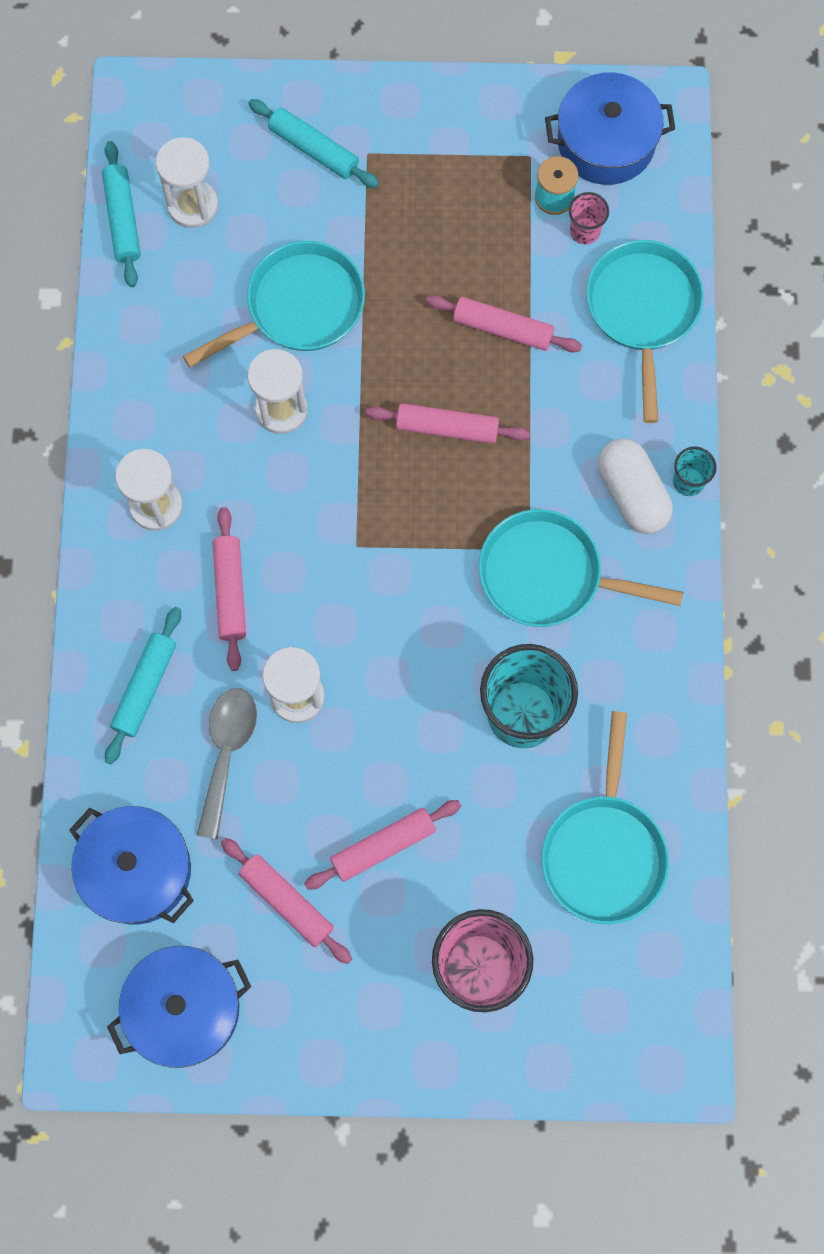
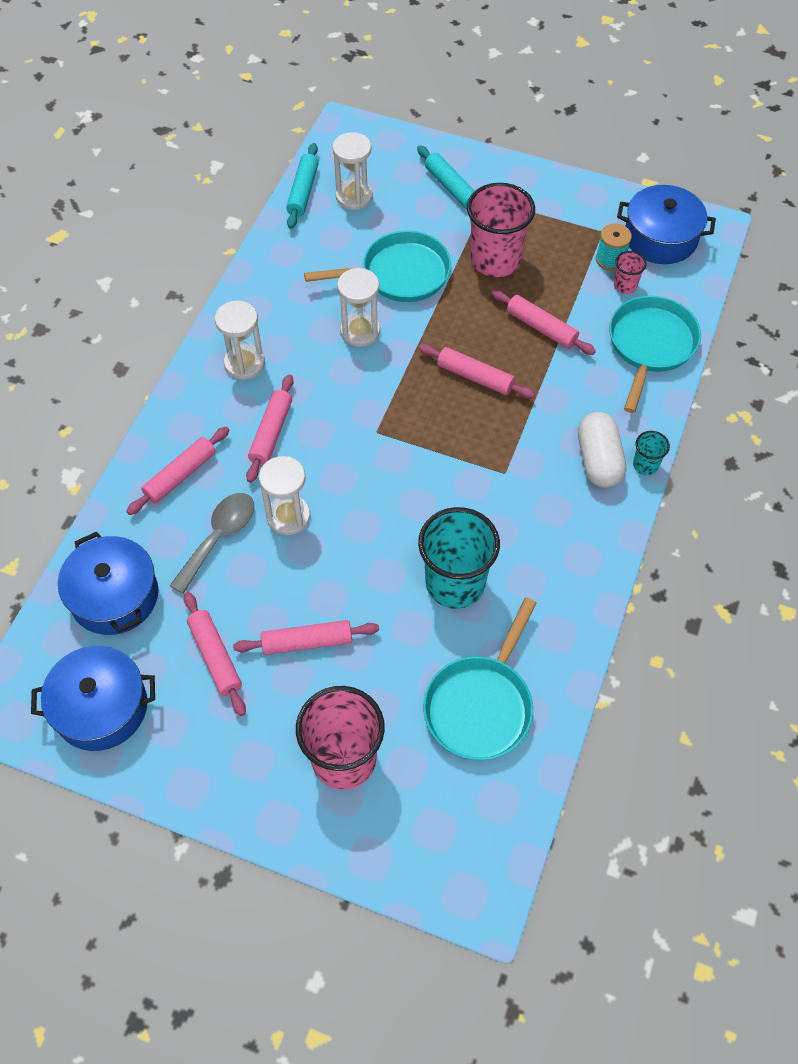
camera: 20 degrees right, 15 degrees down
(145, 687) = (180, 475): turquoise rolling pin -> pink rolling pin
(411, 245) = (495, 260): none -> pink cup
(548, 575) = (512, 494): turquoise pan -> none

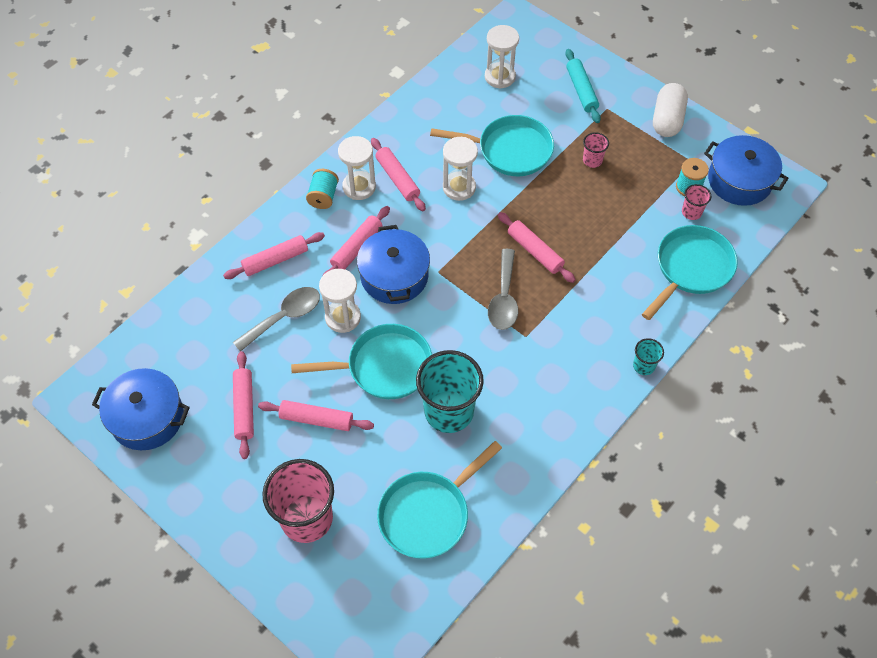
camera: 20 degrees right, 0 degrees up
(114, 596) = (190, 337): blue pot -> blue pot (394, 276)
(207, 386) = (323, 196): none -> turquoise spool
(303, 191) = (461, 62): turquoise rolling pin -> none
(360, 557) = (384, 367): none -> turquoise pan
(463, 439) = (504, 298): none -> grey spoon
(495, 260) = (592, 160): pink cup -> pink cup, size x0.46
(541, 328) = (606, 227): pink rolling pin -> pink rolling pin (397, 179)
(598, 460) = (606, 350): white capsule -> white capsule (667, 120)

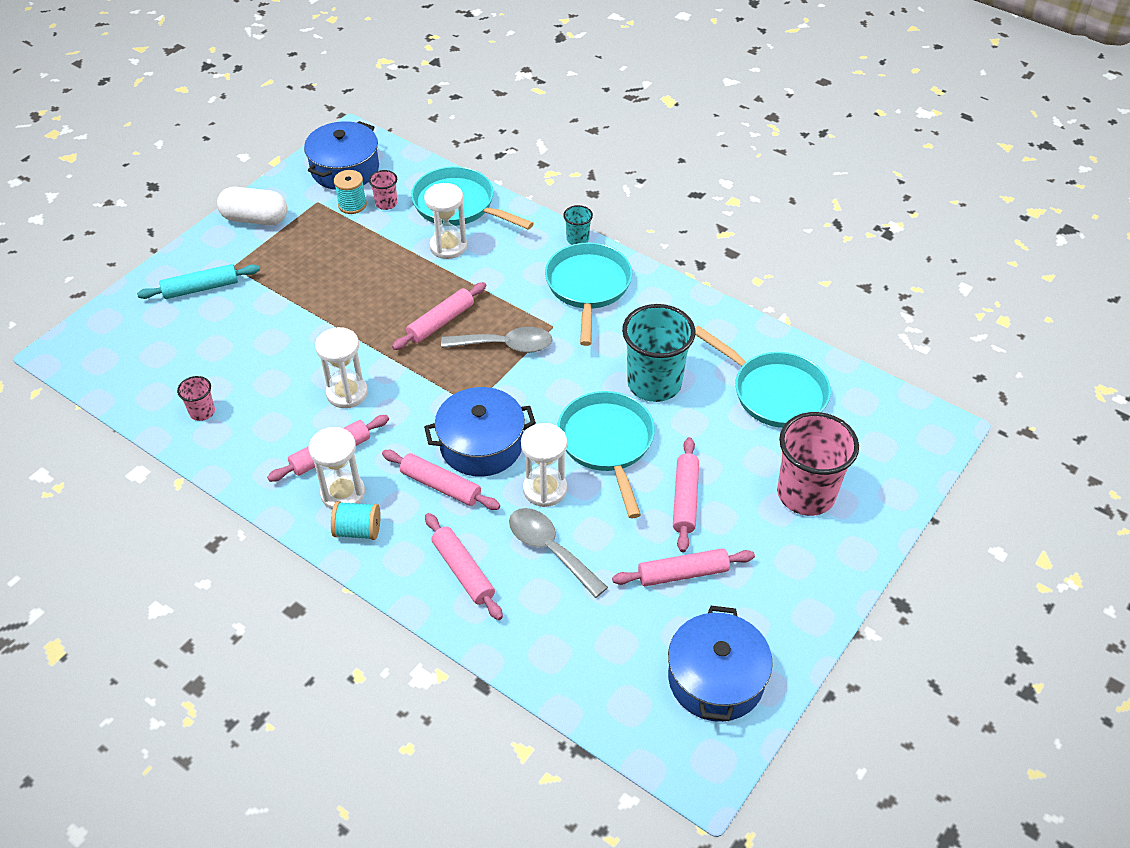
camera: 95 degrees left, 10 degrees down
(500, 77) = (166, 363): white hourglass -> white hourglass (448, 246)
(510, 150) = (290, 349): turquoise pan -> turquoise pan (588, 287)
(592, 160) = (311, 278): pink cup -> pink cup (202, 412)

